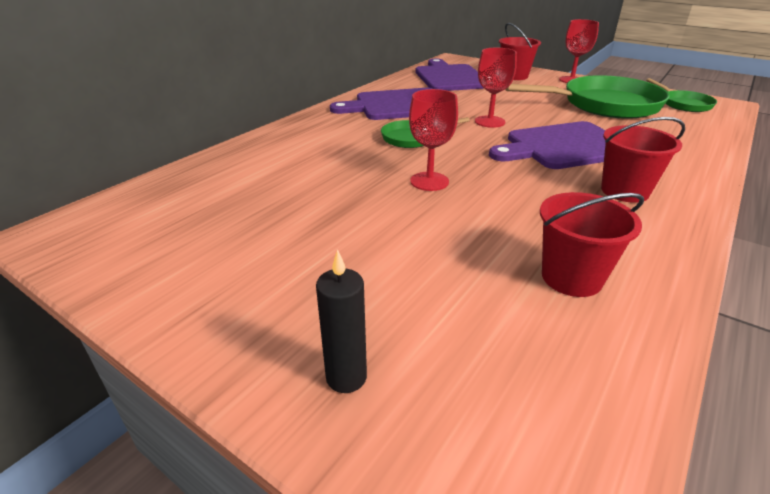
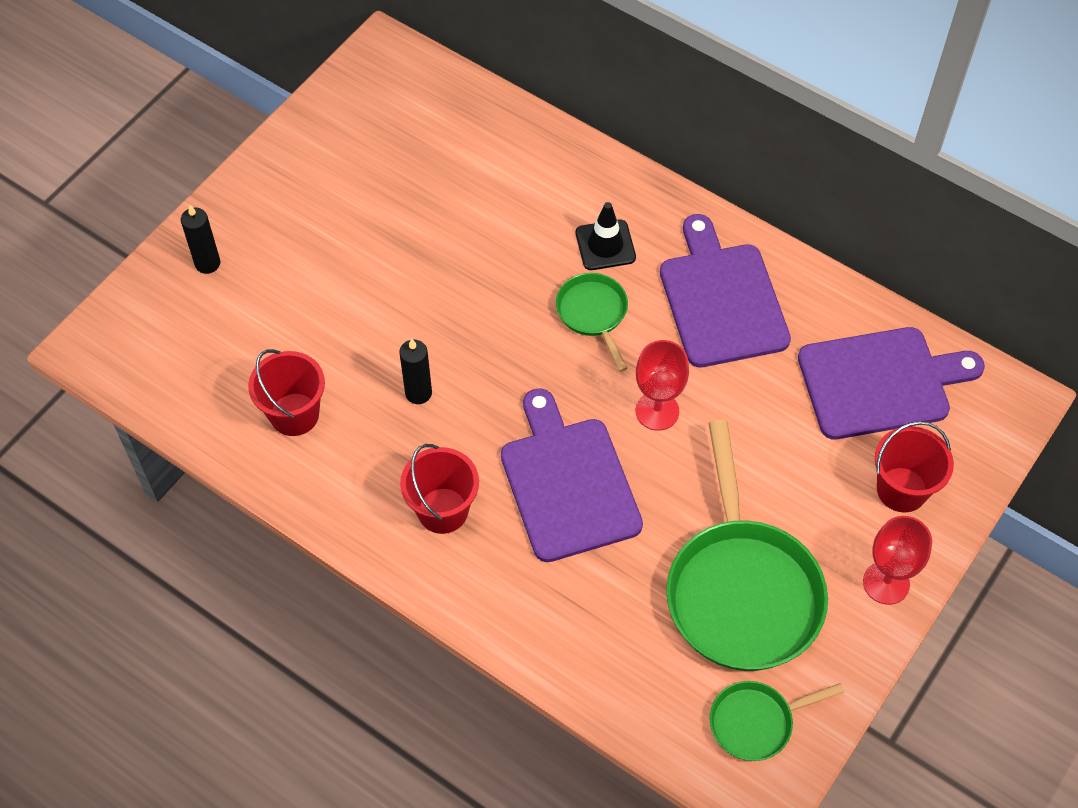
camera: 90 degrees right, 25 degrees up
(349, 134) = (605, 245): none -> black traffic cone
(429, 181) = (471, 324): red goblet -> none
(511, 204) = (418, 393): none -> black candle

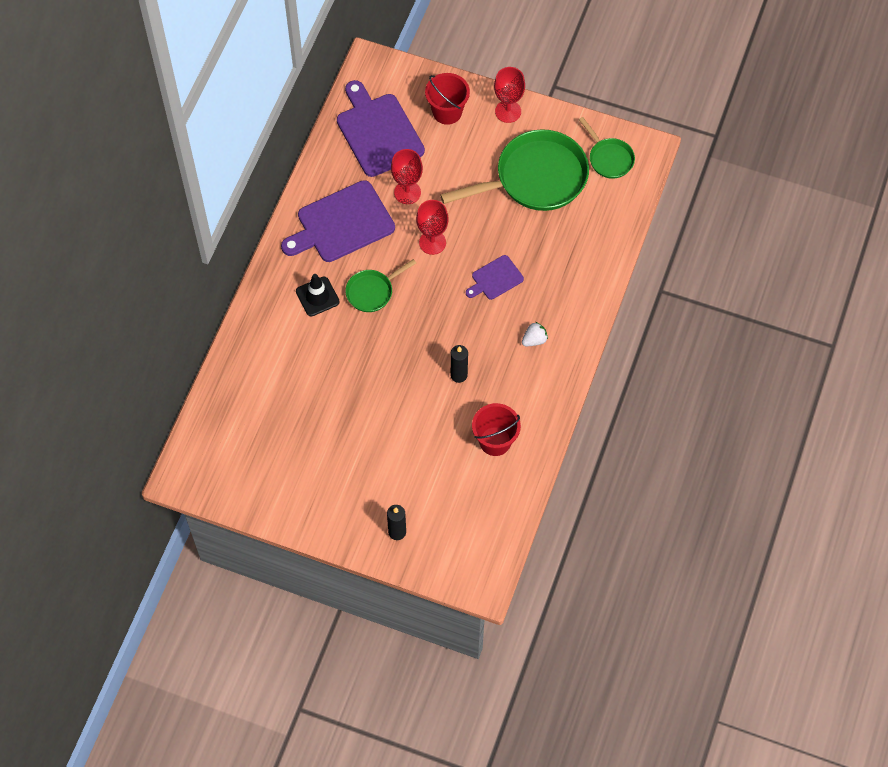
camera: 105 degrees left, 5 degrees up
(442, 510) = (534, 340): red bucket -> white strawberry
(567, 483) = (495, 279): purple cutting board -> purple cutting board, size x0.52
(757, 397) = (407, 192): none -> red goblet

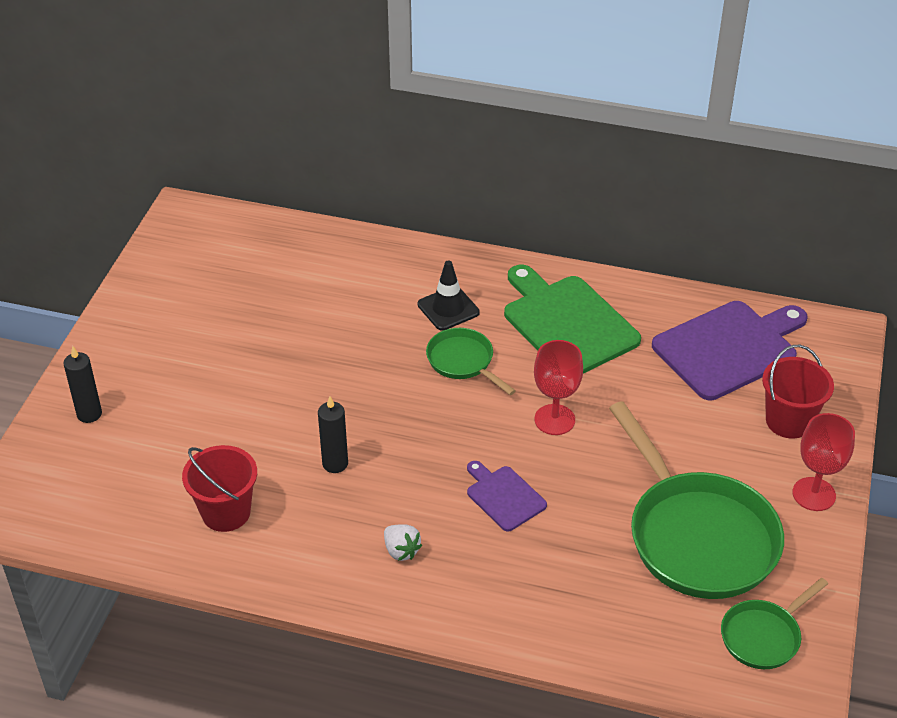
camera: 85 degrees right, 20 degrees down
(341, 224) = (566, 323): purple cutting board -> green cutting board
(407, 192) = (634, 386): red goblet -> none

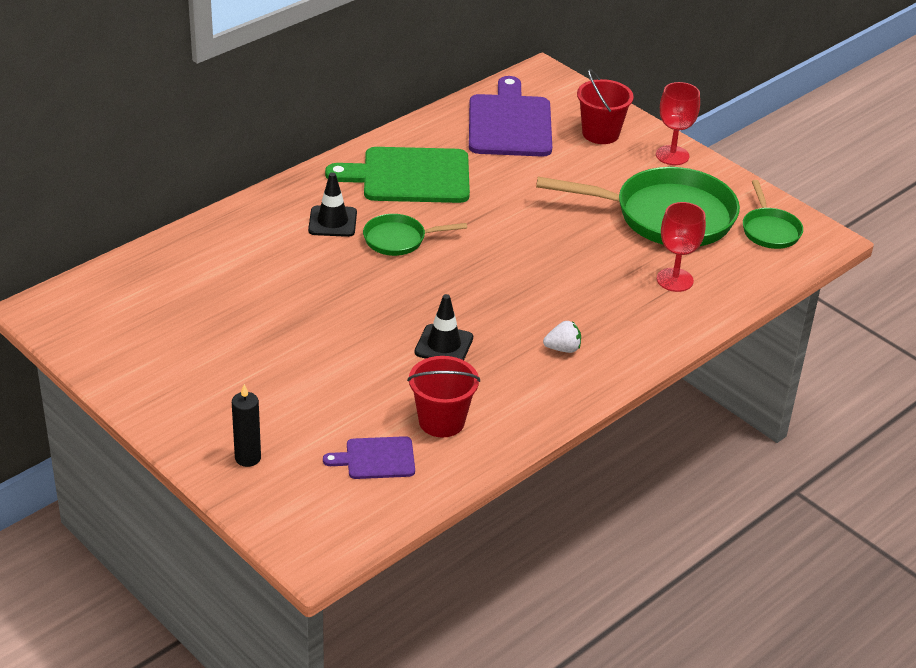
camera: 60 degrees left, 5 degrees down
(335, 464) = (444, 345): black candle -> black traffic cone
(503, 496) = (554, 280): purple cutting board -> purple cutting board (376, 458)
(554, 420) = (502, 225): red goblet -> red goblet (675, 280)

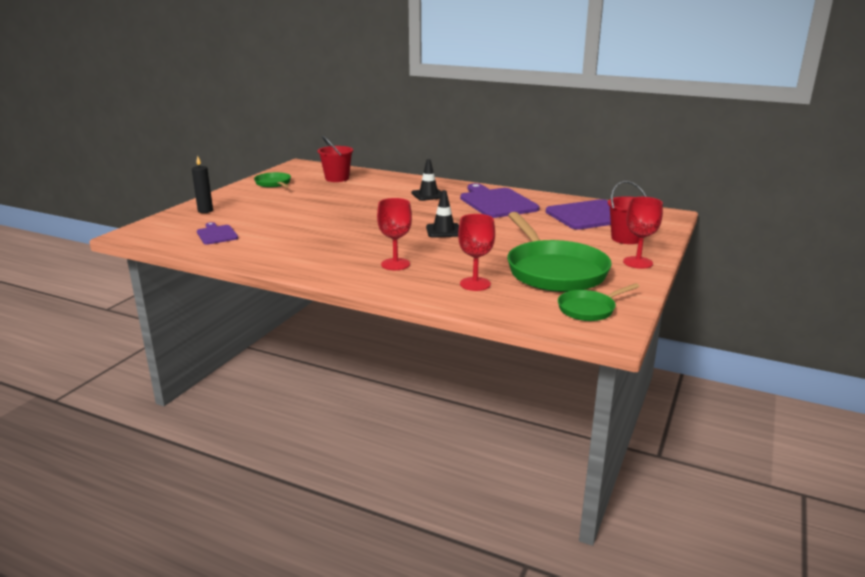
camera: 70 degrees right, 15 degrees down
(399, 239) = (429, 209): green pan -> green pan (274, 184)
(409, 176) = (496, 202): green cutting board -> purple cutting board
(441, 421) = (259, 243): red bucket -> red bucket (337, 178)
(444, 345) = (334, 233): black traffic cone -> black traffic cone (443, 231)
(563, 349) = (357, 262): white strawberry -> none
(586, 321) = (395, 264): none -> red goblet

